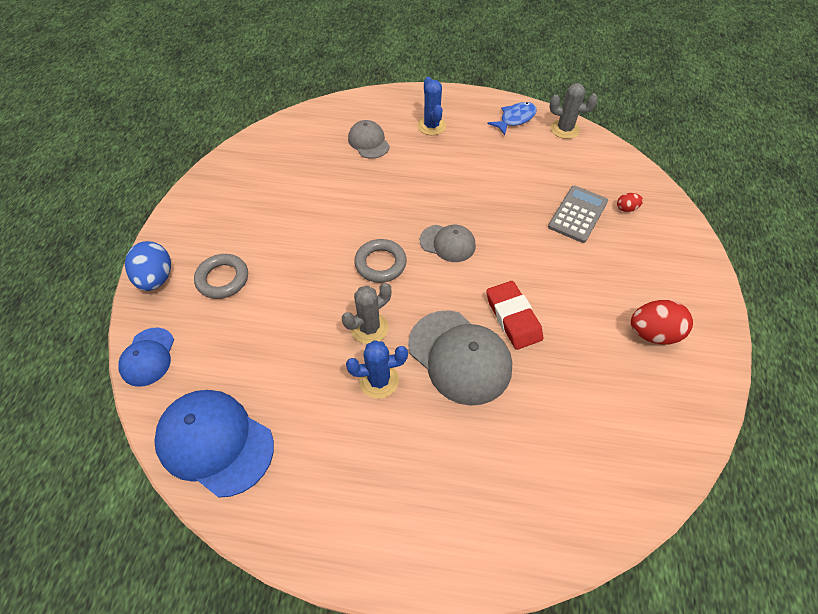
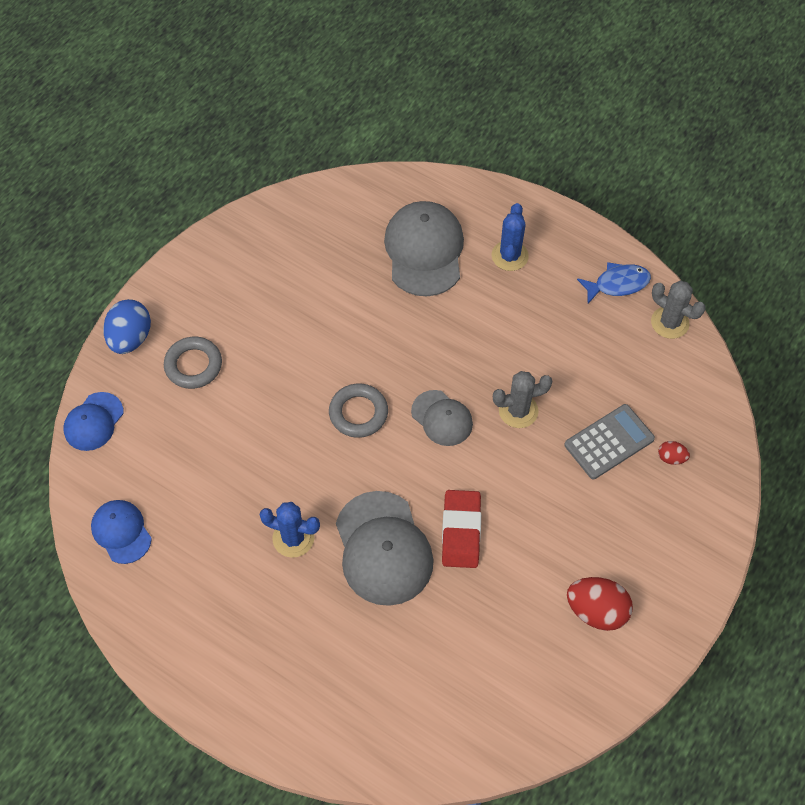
camera: 25 degrees right, 5 degrees up
(215, 442) = (121, 532): blue cap -> blue cap, size x0.58
(368, 142) = (424, 251): grey cap -> grey cap, size x1.72
(369, 328) = (311, 480): grey cactus -> grey cactus (518, 411)

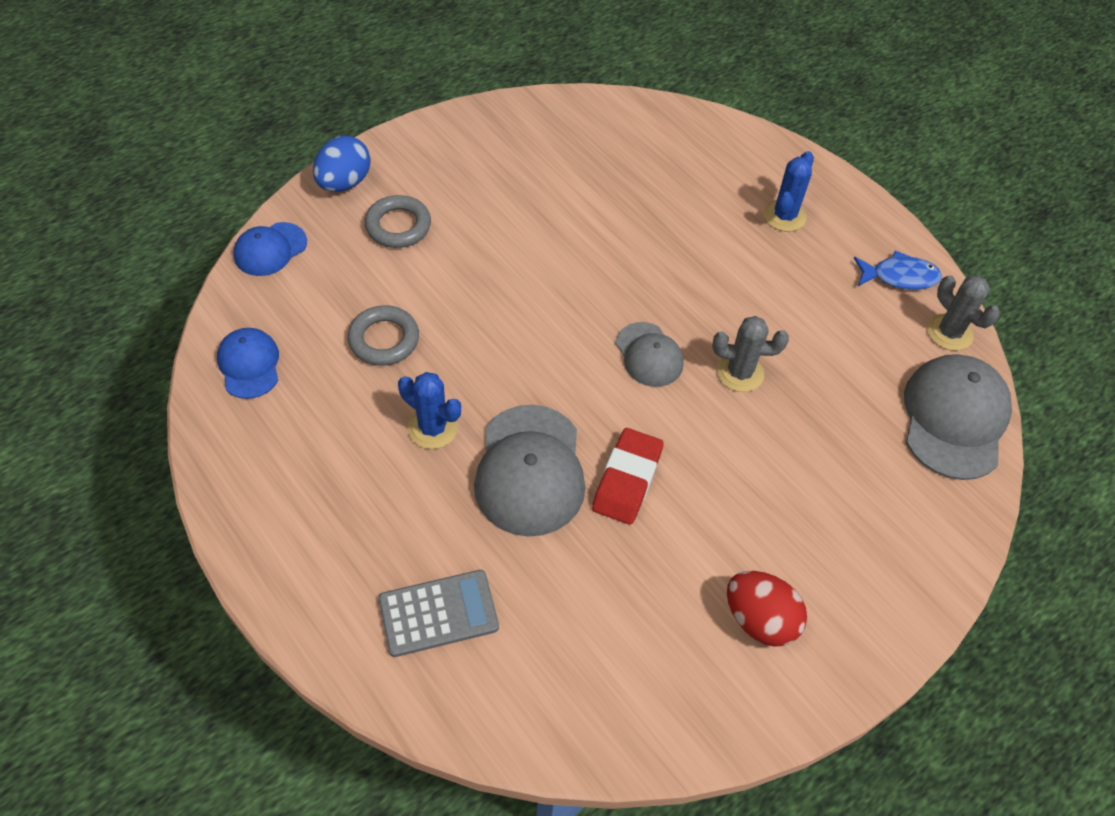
camera: 15 degrees right, 5 degrees down
(358, 413) = (557, 322): grey ring -> grey ring (384, 339)
(424, 251) = (691, 186): grey cap -> grey cap (954, 418)
(609, 442) = (836, 437): grey calculator -> grey calculator (438, 613)
(671, 458) = (907, 476): red egg -> none

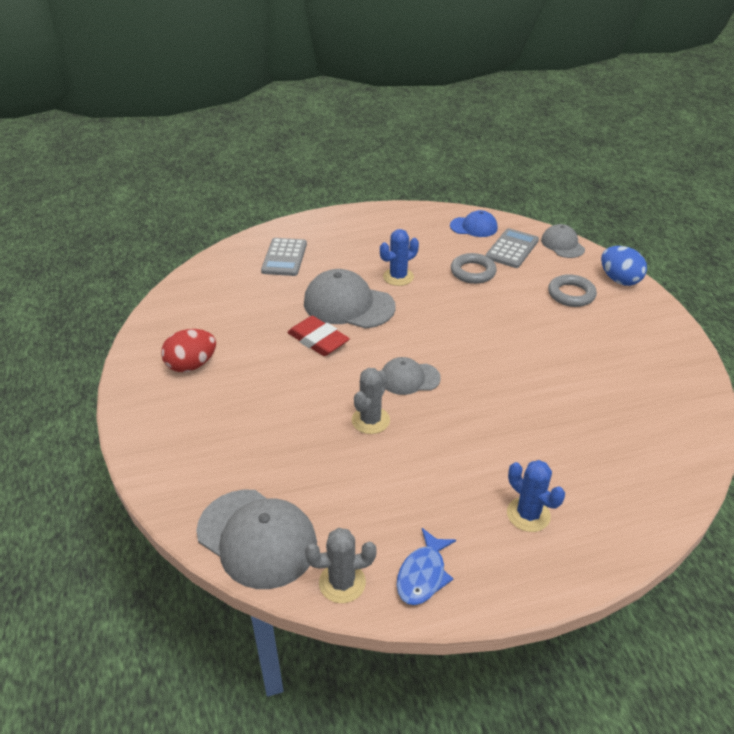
camera: 115 degrees right, 15 degrees down
(270, 249) = (562, 244): blue cap -> grey cap
(302, 305) = (512, 249): none -> grey calculator

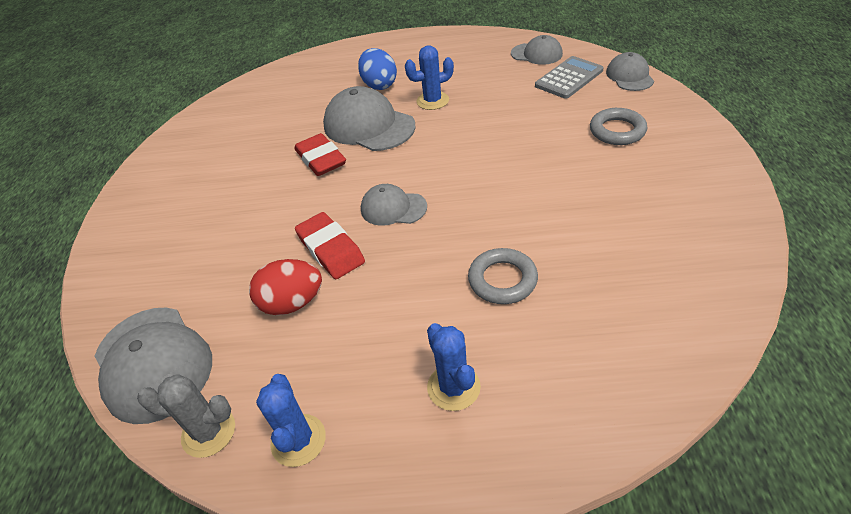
camera: 20 degrees right, 5 degrees up
(191, 365) = (191, 174): red egg -> red egg (292, 303)
(284, 257) = (330, 76): grey calculator -> none
(370, 420) = (330, 249): grey cactus -> red eraser
(423, 575) = (298, 440): blue fish -> blue cactus
(473, 272) = (514, 100): grey ring -> grey ring (502, 280)
(474, 227) = (536, 54): blue cap -> grey cap
(619, 280) = (683, 118): blue egg -> blue egg (379, 85)

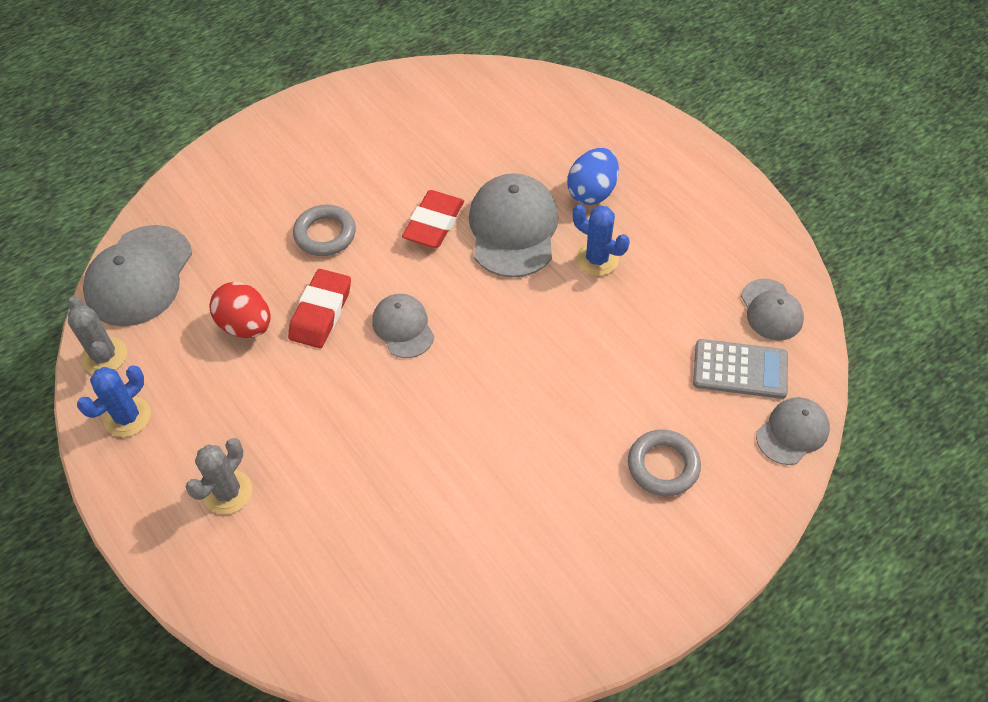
camera: 50 degrees right, 10 degrees up
(453, 387) = (228, 492): blue cactus -> grey cactus
(502, 280) = (364, 468): grey ring -> grey ring (325, 234)

